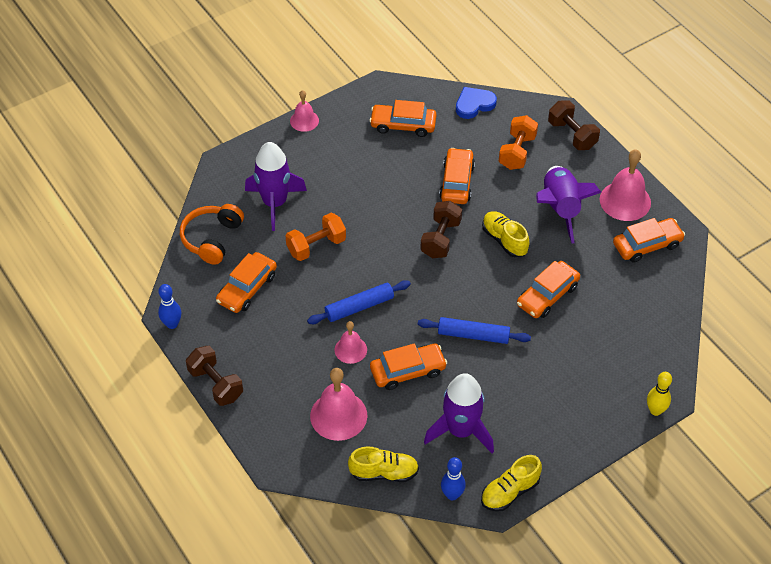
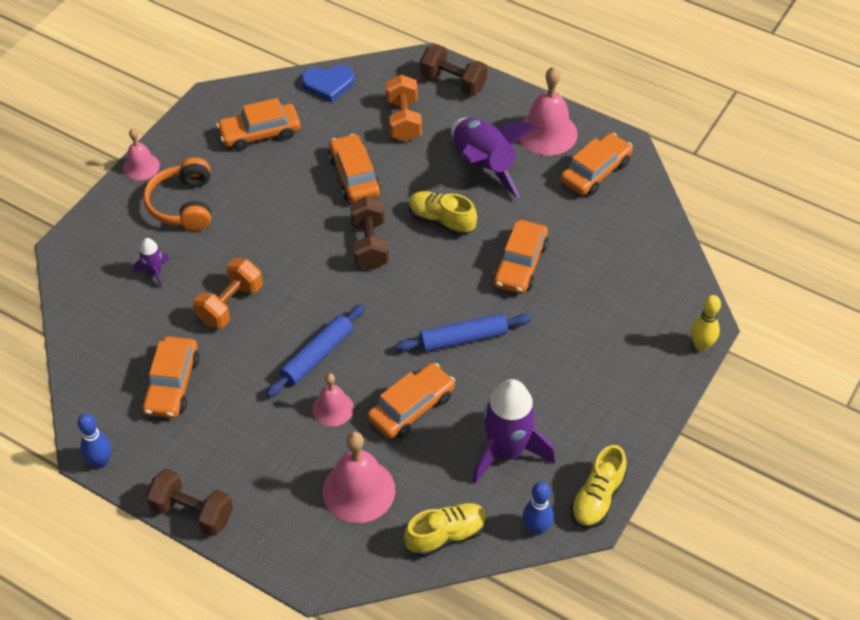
camera: 25 degrees left, 0 degrees up
(212, 239) = (99, 341): orange headphones -> orange headphones (183, 205)
(275, 203) = (155, 273): purple rocket -> purple rocket, size x0.47
(474, 104) = (328, 84): blue heart -> blue heart turned 135 degrees counterclockwise

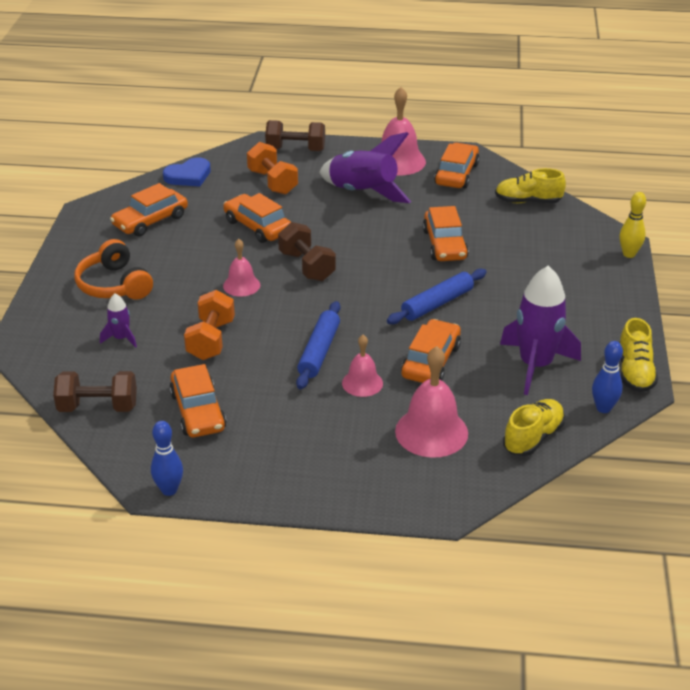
camera: 25 degrees left, 15 degrees down
(141, 166) = (53, 270): pink bell -> pink bell (241, 285)
(192, 512) = (289, 498): brown dumbbell -> brown dumbbell (98, 407)
(441, 221) = (356, 235): yellow shoe -> yellow shoe (528, 201)

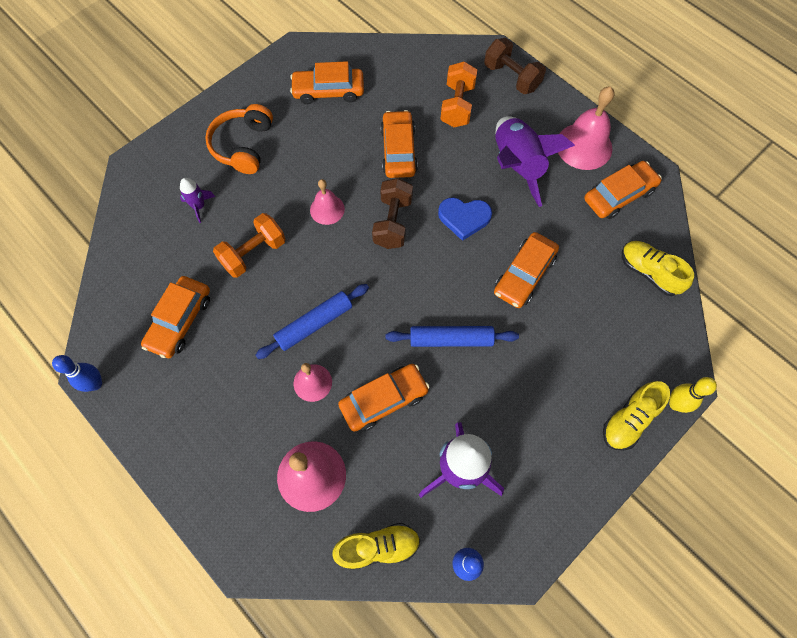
camera: 40 degrees right, 30 degrees up
(98, 407) = (125, 266): brown dumbbell -> none
(188, 176) = (401, 56): blue heart -> blue heart (464, 218)
(634, 372) = (532, 546): yellow shoe -> yellow shoe (629, 420)

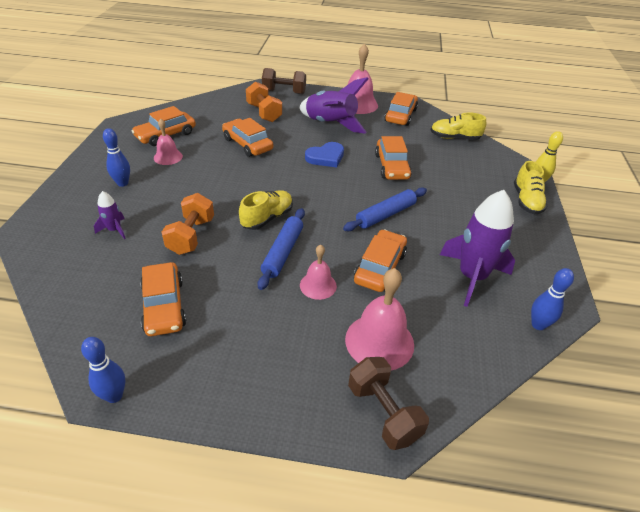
camera: 40 degrees left, 25 degrees down
(243, 146) = (122, 183): orange headphones -> blue bowling pin
(327, 209) = (226, 189): pink bell -> pink bell (168, 157)
(378, 547) = (476, 354): yellow shoe -> yellow shoe (267, 218)
(393, 222) = (281, 177): brown dumbbell -> brown dumbbell (383, 413)

